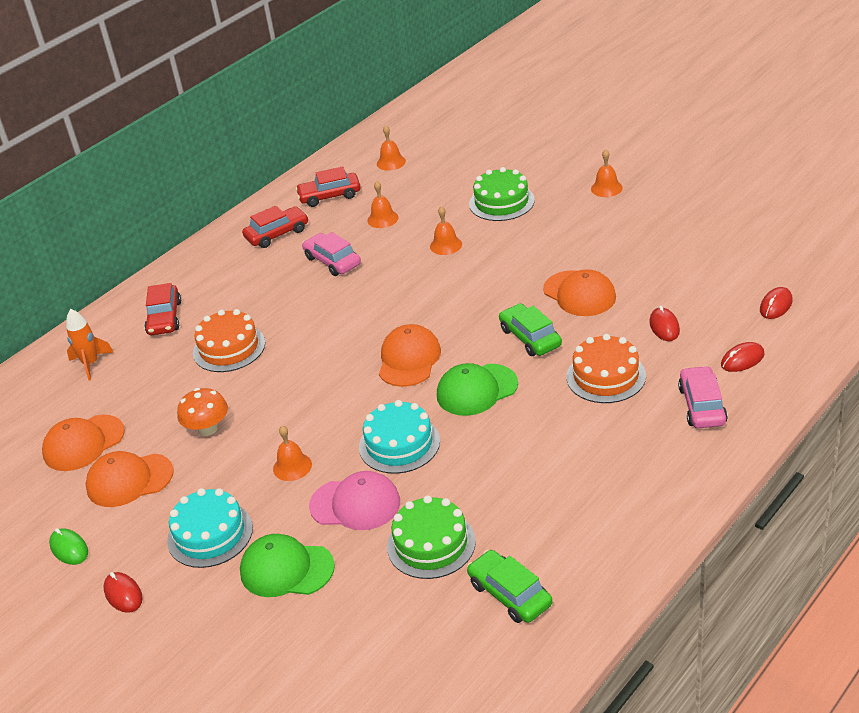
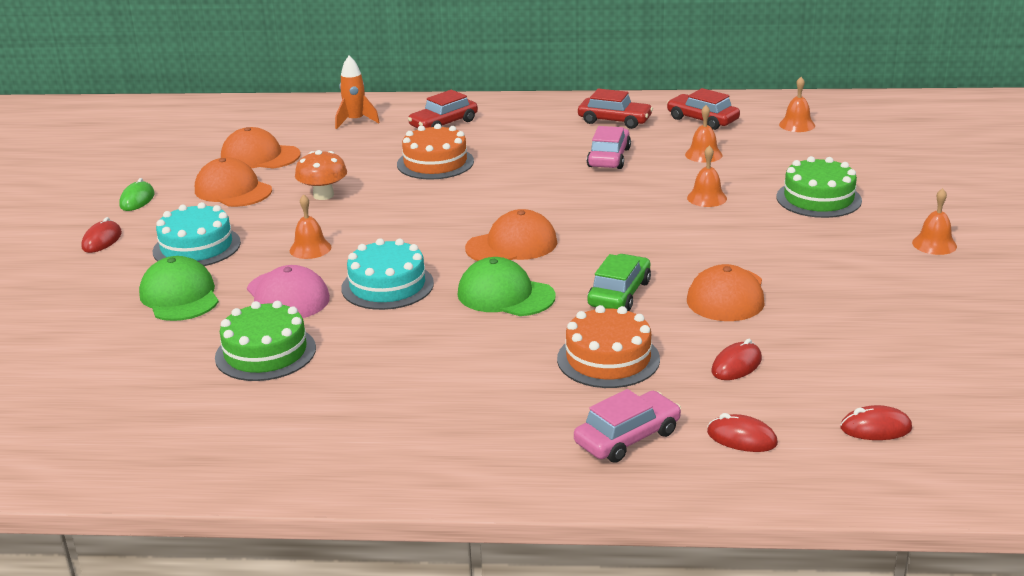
camera: 50 degrees right, 10 degrees down
(510, 594) = (229, 420): green car -> none

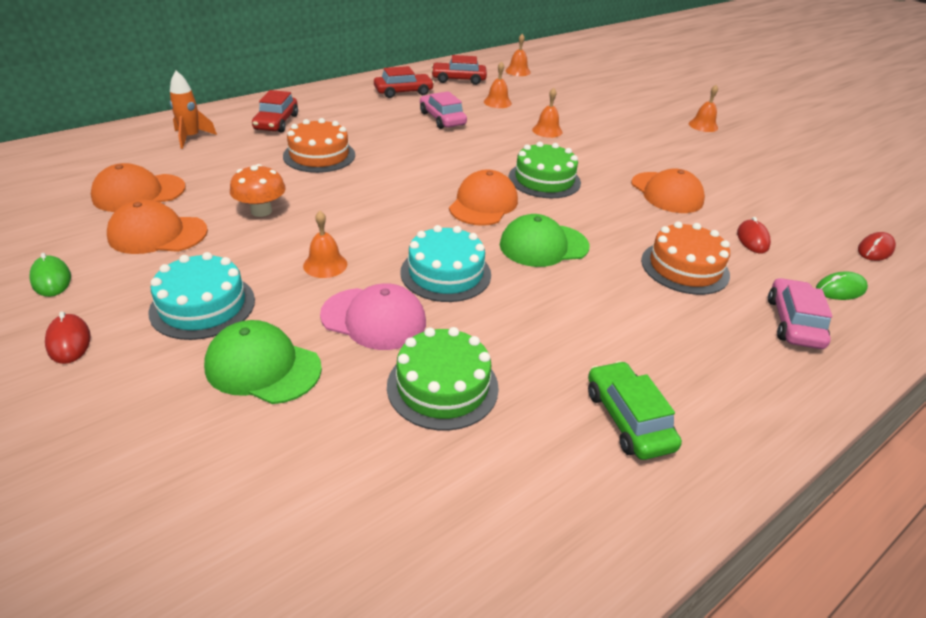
camera: 45 degrees left, 10 degrees up
(619, 294) = (610, 215): green car -> green car (628, 419)
(741, 438) = (840, 289): red mouse -> green mouse
(818, 198) = (605, 114): green cake -> green cake (544, 180)

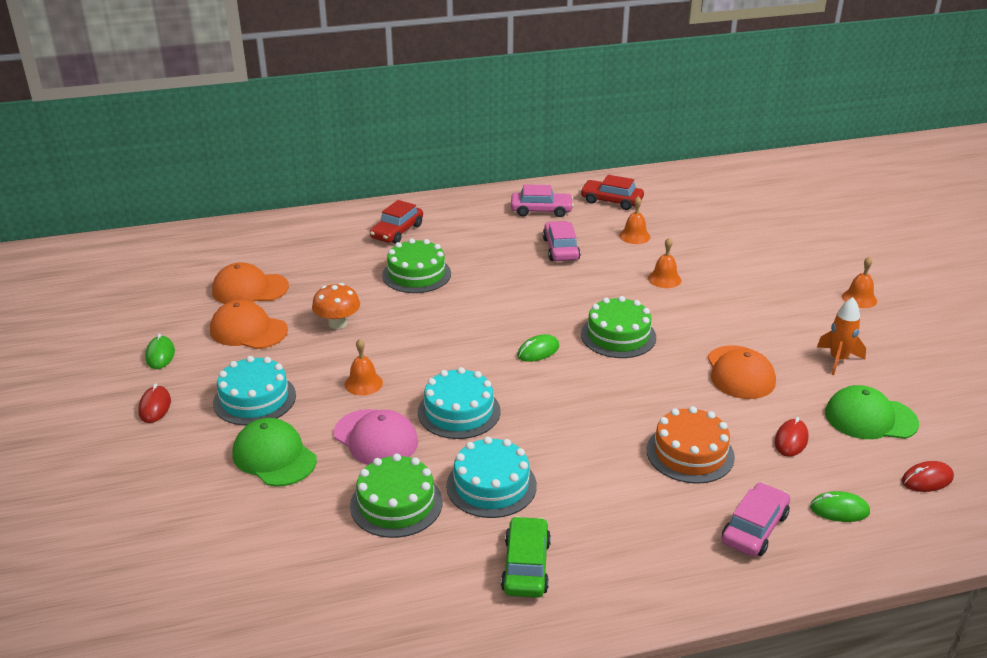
camera: 25 degrees right, 5 degrees down
(191, 138) = (315, 238): orange rocket -> orange rocket (838, 360)
(319, 155) = (416, 274): orange cake -> green cake
(403, 92) = (541, 210): red car -> pink car
(483, 204) = (538, 351): orange cap -> green mouse
(518, 71) = (688, 197): orange bell -> none
(530, 340) = (491, 485): none -> turquoise cake
(543, 245) = (566, 404): green cap -> green cap (870, 418)

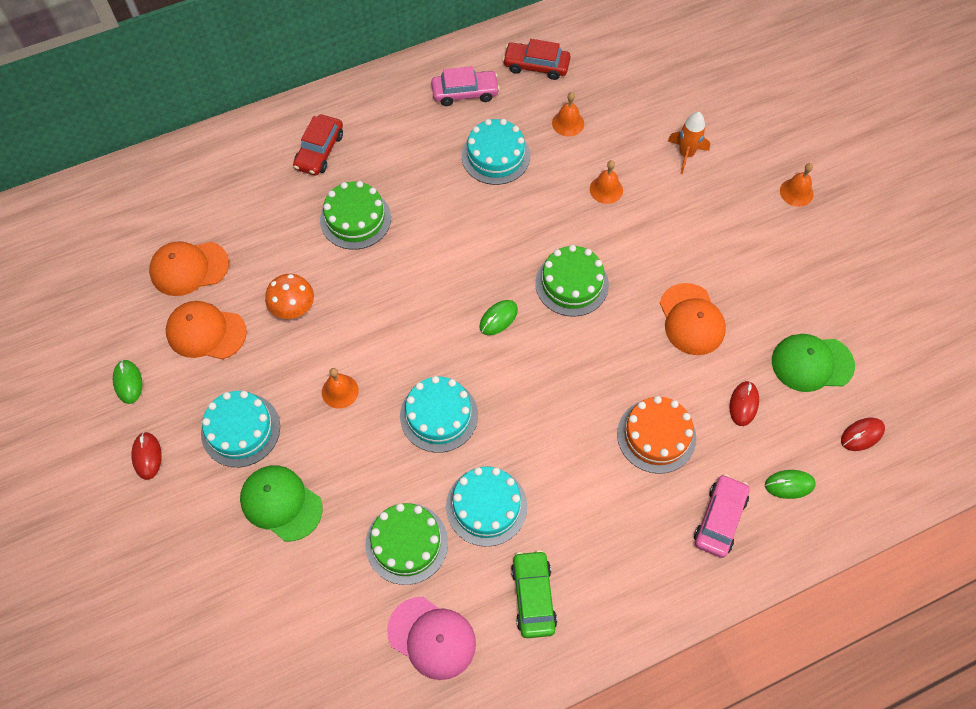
camera: 10 degrees left, 30 degrees up
(376, 438) = (369, 463): pink cap -> pink cap (432, 638)
(561, 249) = (495, 156): pink car -> turquoise cake
(838, 360) = (780, 287): orange rocket -> orange rocket (686, 154)

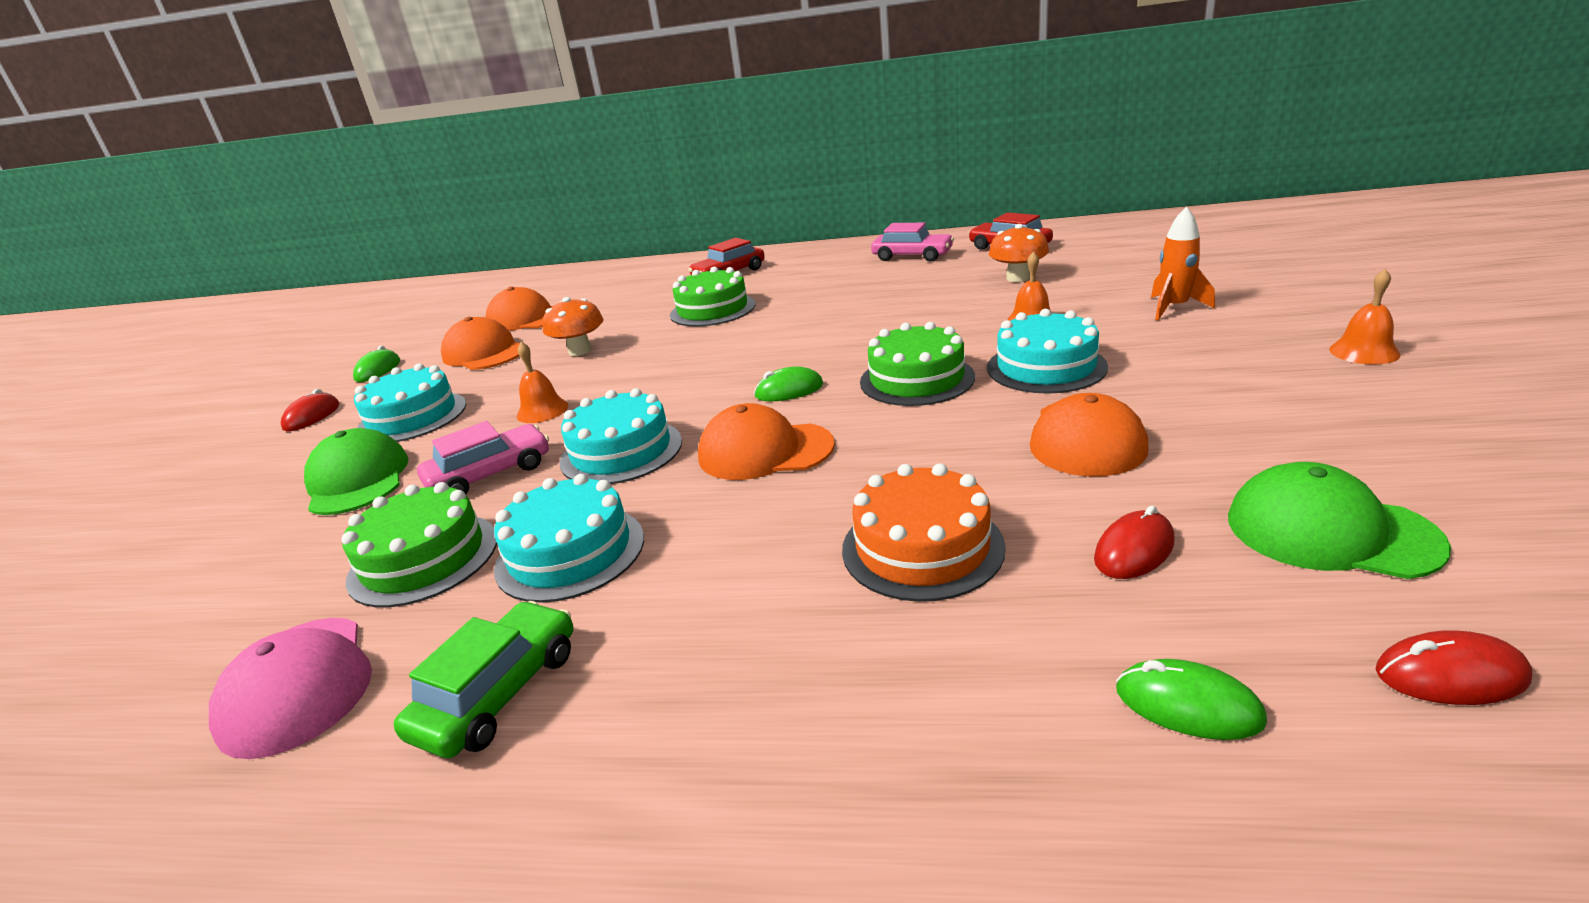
camera: 35 degrees right, 35 degrees down
(495, 156) = (908, 289): turquoise cake -> turquoise cake (1046, 367)
(528, 386) = (765, 451): none -> orange cap
(568, 123) = (1018, 278): orange bell -> orange mushroom
(720, 519) = (967, 708): pink car -> pink car (490, 474)

